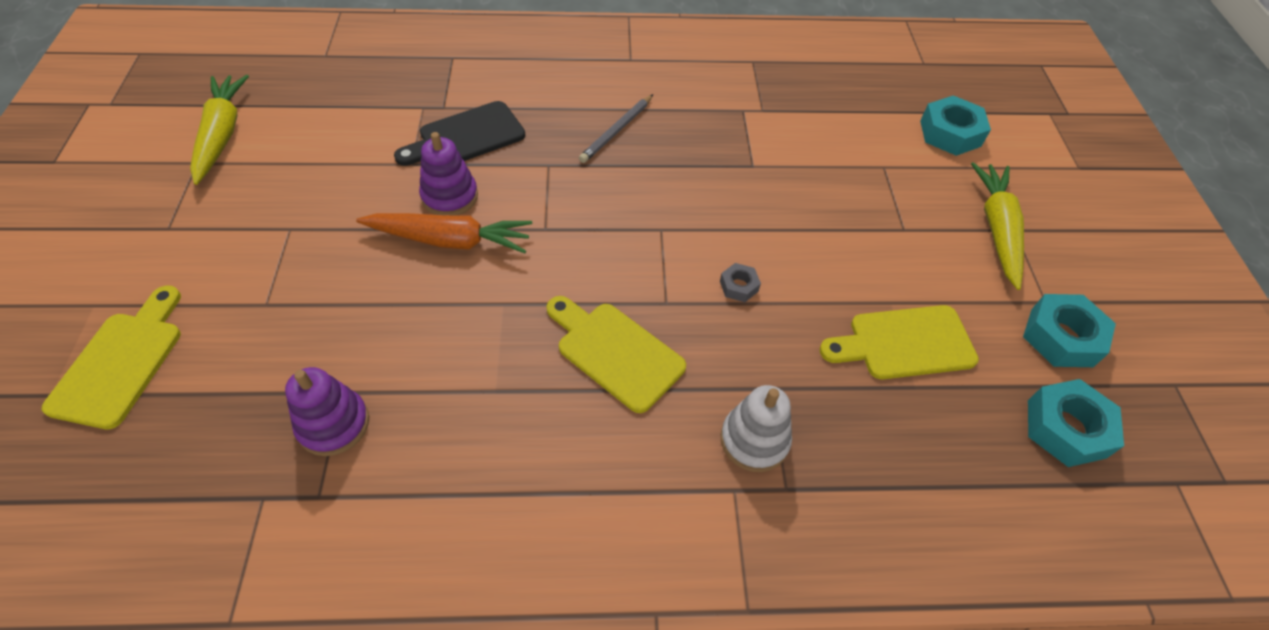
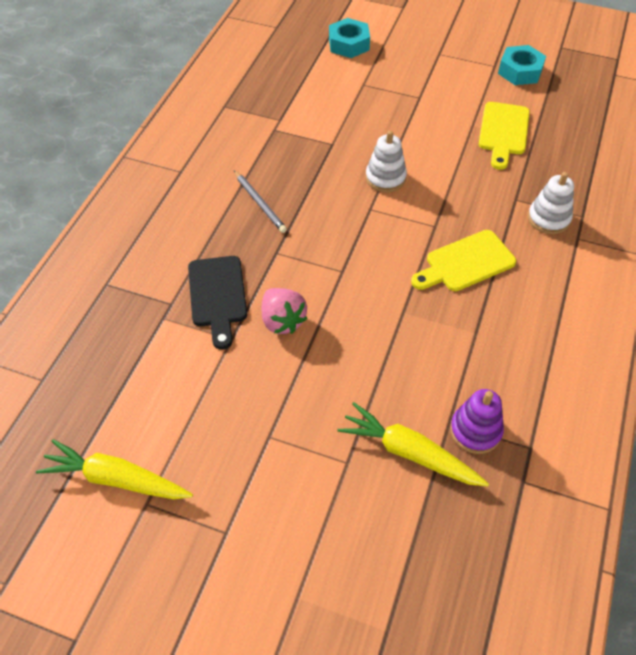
camera: 65 degrees left, 0 degrees up
(121, 362) = (371, 574): yellow cutting board -> none
(450, 196) = (282, 321): purple stacking toy -> pink strawberry
(450, 240) = (329, 330): orange carrot -> none
(724, 230) = (385, 178): none -> white stacking toy
(739, 286) = (435, 187): grey nut -> none
(997, 229) = (436, 60): yellow carrot -> yellow carrot (409, 453)
(1066, 428) = (575, 96): turquoise nut -> none

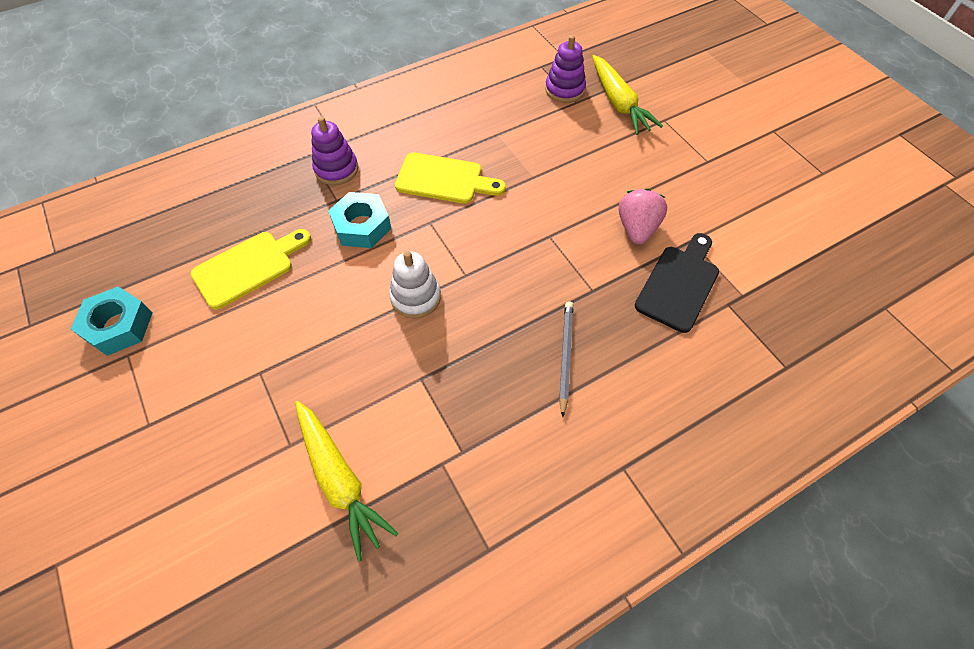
camera: 140 degrees left, 5 degrees up
(116, 479) = (841, 198): yellow carrot -> yellow carrot (340, 479)
(349, 44) = (217, 543): turquoise nut -> turquoise nut (362, 226)
(548, 218) = (336, 169): white stacking toy -> purple stacking toy

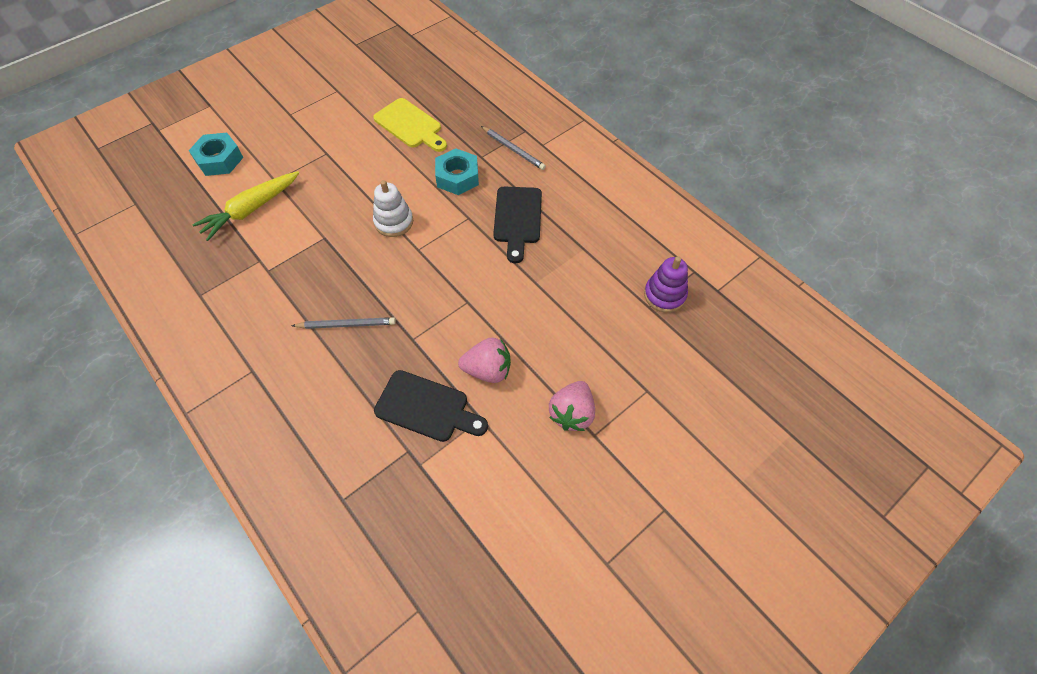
camera: 80 degrees right, 0 degrees up
(119, 326) = (357, 80): turquoise nut -> turquoise nut (219, 160)
(336, 169) = (513, 149): purple stacking toy -> grey pencil
(444, 179) = (517, 219): yellow cutting board -> black cutting board
(618, 103) = (660, 345): yellow carrot -> none
(686, 172) = (572, 413): none -> pink strawberry

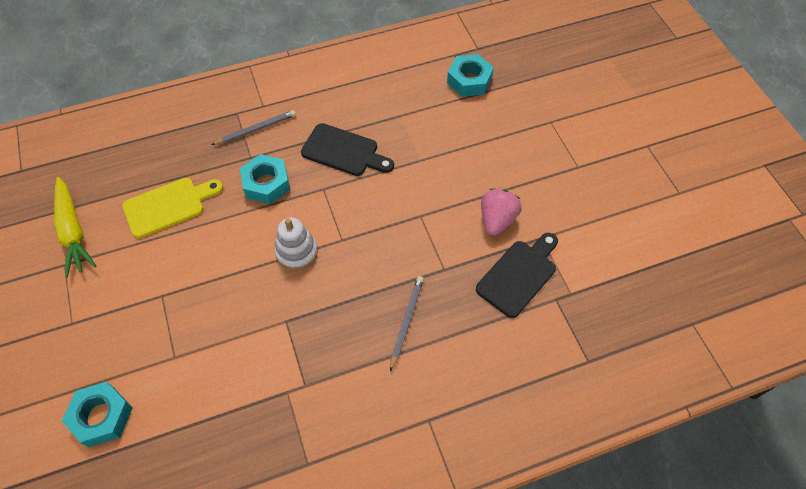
camera: 70 degrees left, 0 degrees up
(251, 210) = (206, 390): yellow carrot -> yellow carrot (73, 231)
(572, 413) = (556, 175): pink strawberry -> none
(664, 295) = (469, 80): purple stacking toy -> turquoise nut

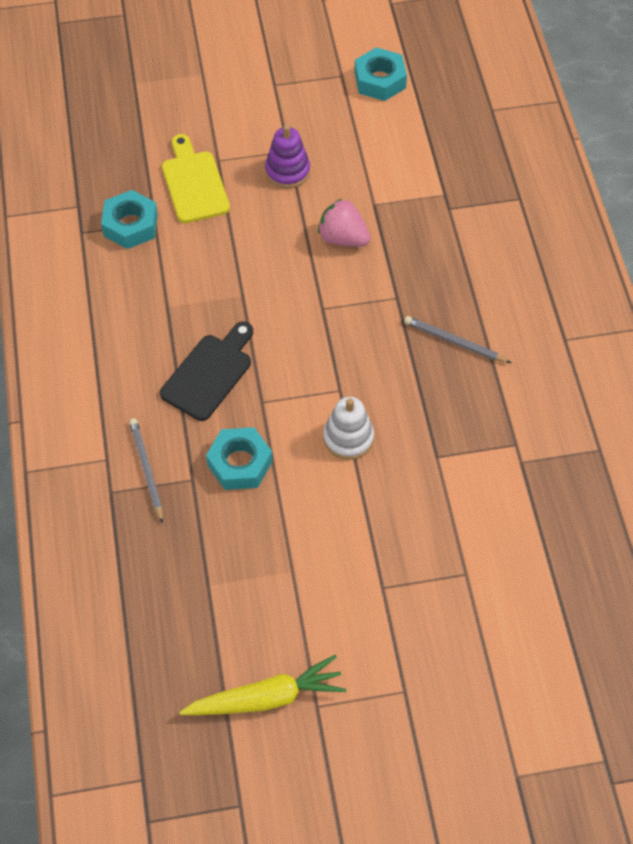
camera: 80 degrees left, 0 degrees up
(101, 417) = (529, 650): turquoise nut -> turquoise nut (380, 80)
(168, 206) = (249, 579): yellow cutting board -> yellow cutting board (194, 183)
(518, 275) = (415, 233): black cutting board -> none
(556, 169) = (287, 171): none -> purple stacking toy

